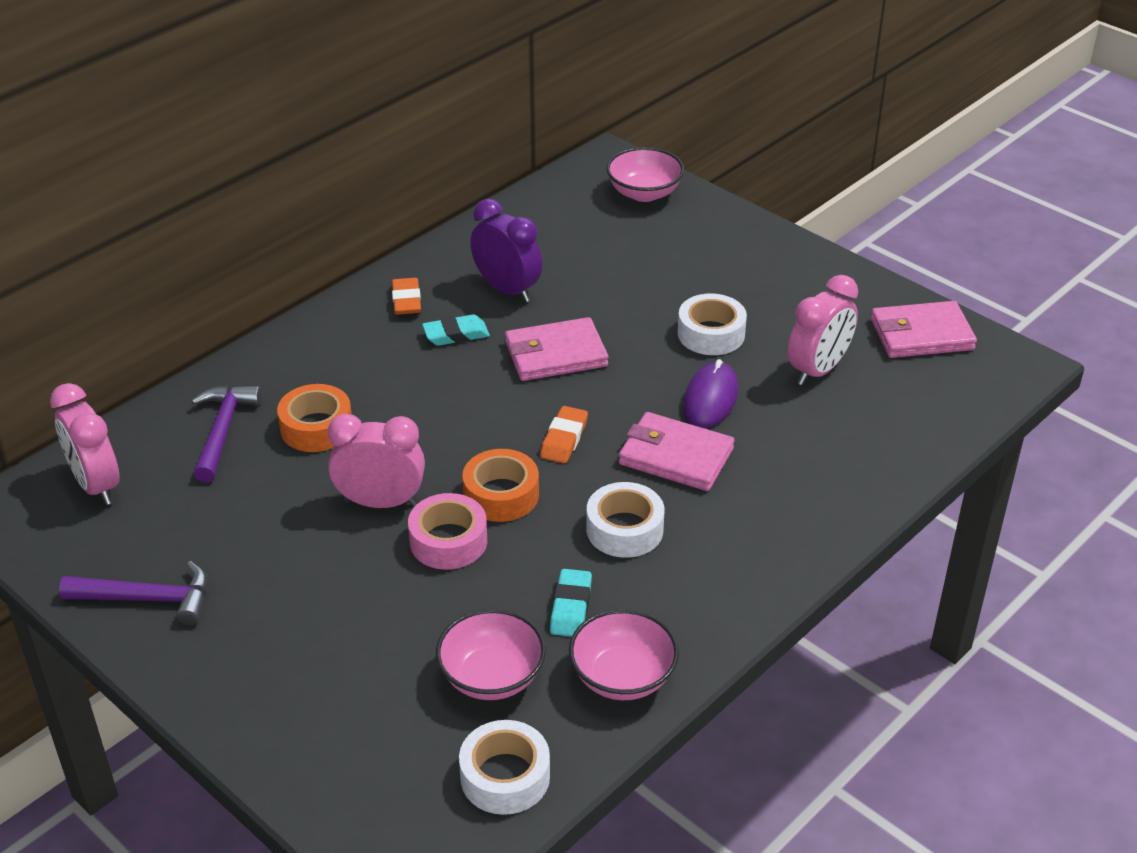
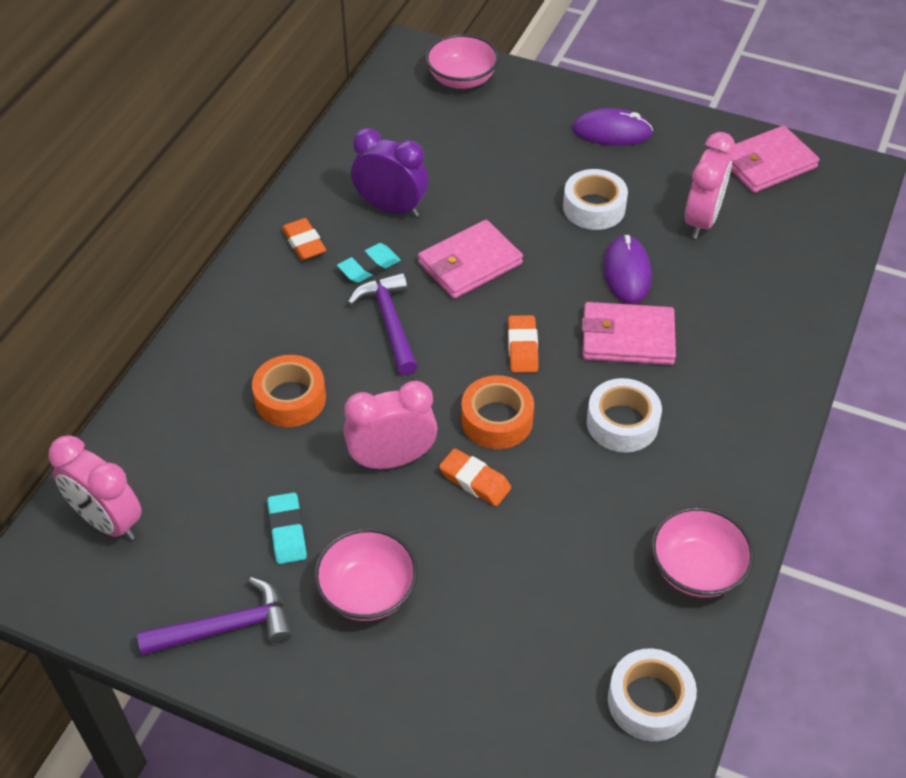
camera: 20 degrees left, 10 degrees up
(223, 430) = (202, 427): purple hammer -> purple hammer (389, 322)
(448, 541) = (475, 481): pink tape -> orange eraser
(492, 677) = (586, 606): pink bowl -> pink bowl (368, 591)
(570, 607) = (617, 515): turquoise eraser -> turquoise eraser (287, 531)
(770, 270) = (611, 132): none -> purple mouse

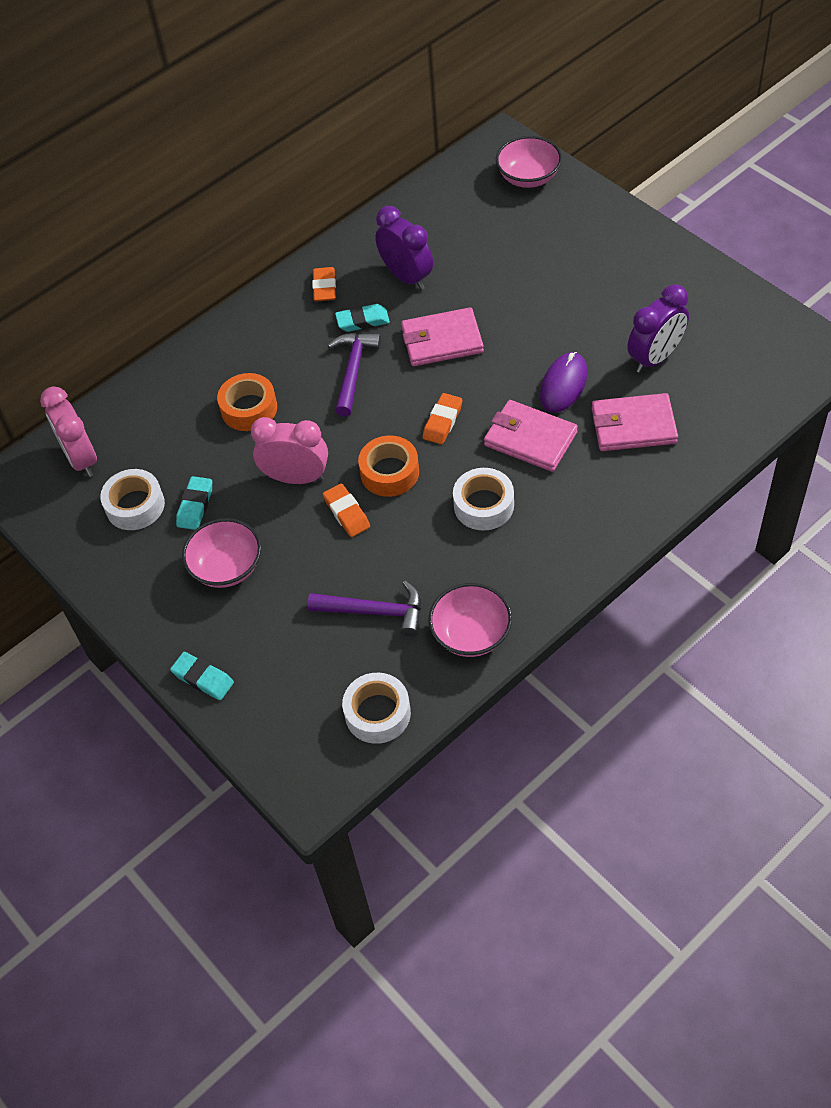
camera: 30 degrees right, 5 degrees up
(226, 627) = (121, 559): purple hammer -> purple hammer (375, 612)
(415, 739) = (203, 678): none -> turquoise eraser
(594, 207) = (570, 321): white tape -> white tape (135, 506)
(611, 132) = (627, 258): purple mouse -> none
(702, 220) = (655, 358): pink clock -> purple clock
(767, 163) = (746, 323): pink wallet -> pink wallet (633, 426)

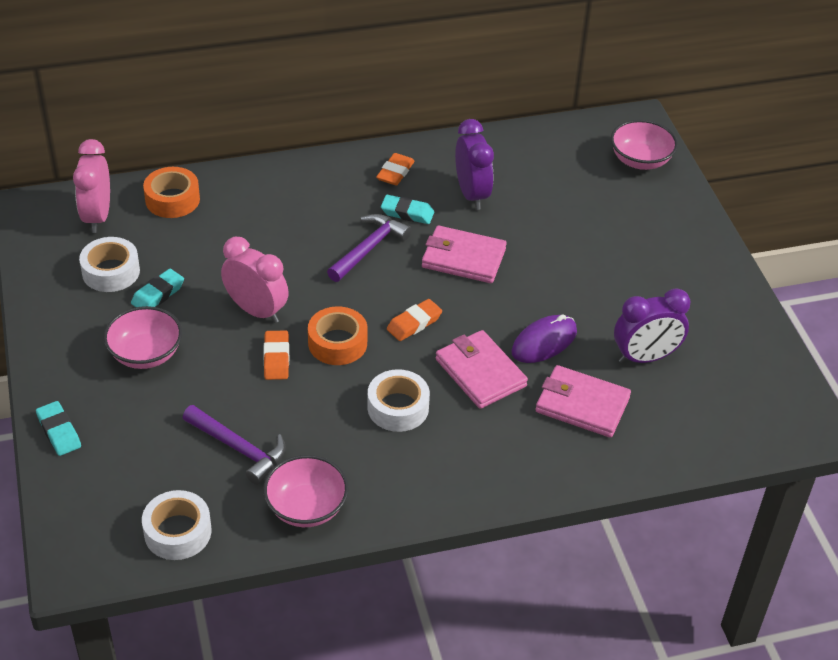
camera: 20 degrees right, 10 degrees down
(249, 408) = (260, 239): orange tape -> orange tape (172, 199)

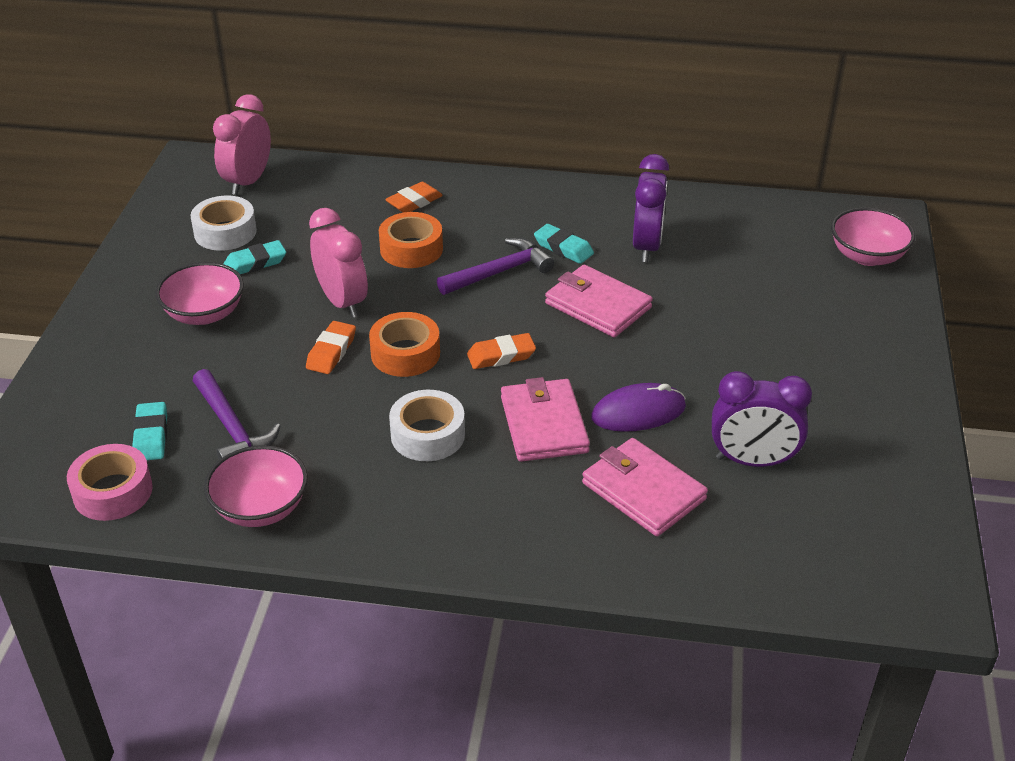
camera: 25 degrees right, 5 degrees down
(59, 432) = (70, 362): turquoise eraser -> turquoise eraser (151, 436)
(172, 199) = (330, 183): orange tape -> orange tape (411, 249)
(177, 532) = (113, 492): white tape -> pink tape
(395, 173) = (575, 208): orange eraser -> orange eraser (414, 202)

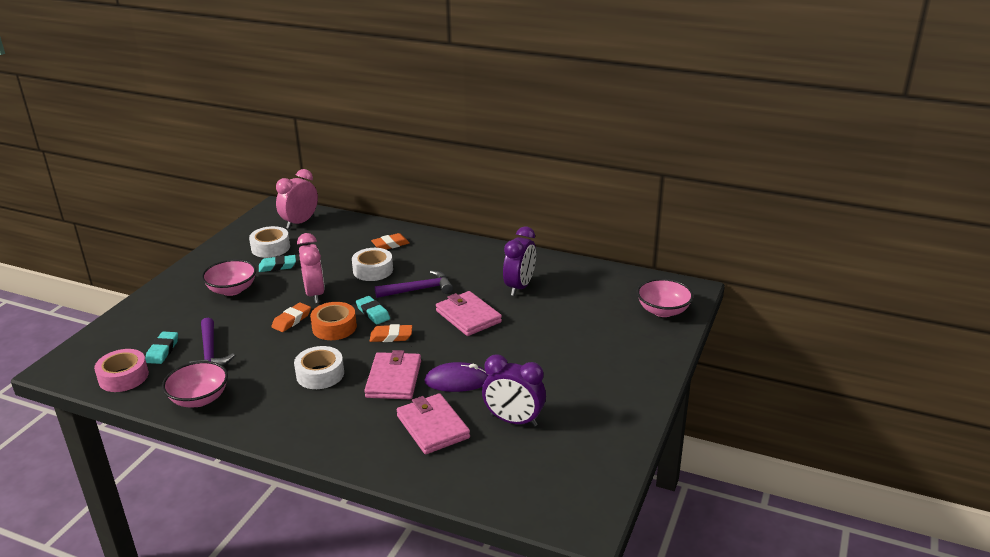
camera: 15 degrees right, 10 degrees down
(411, 249) = (373, 270): orange tape -> white tape
(563, 248) = (466, 281): turquoise eraser -> turquoise eraser (373, 313)

